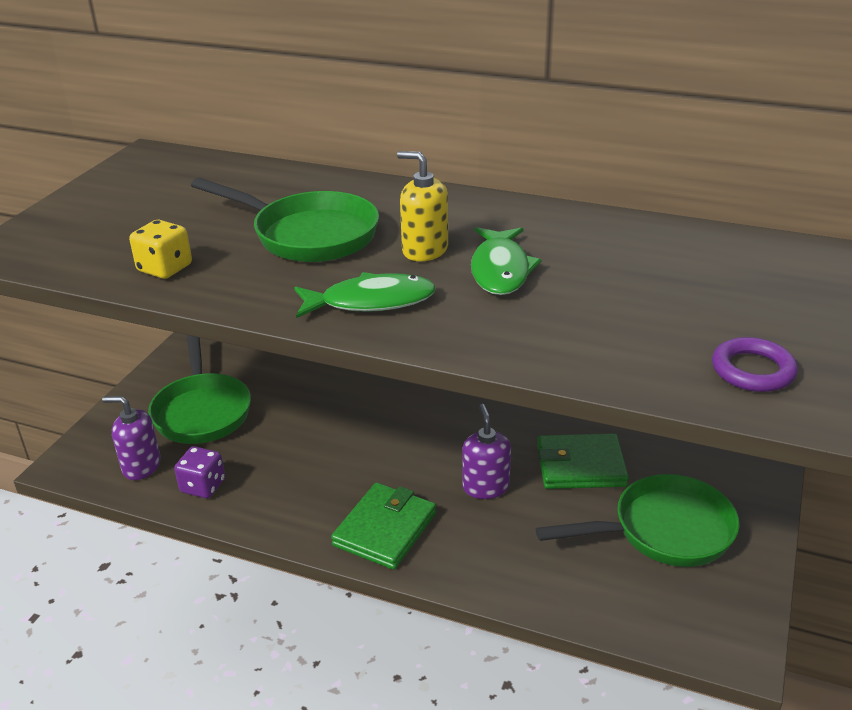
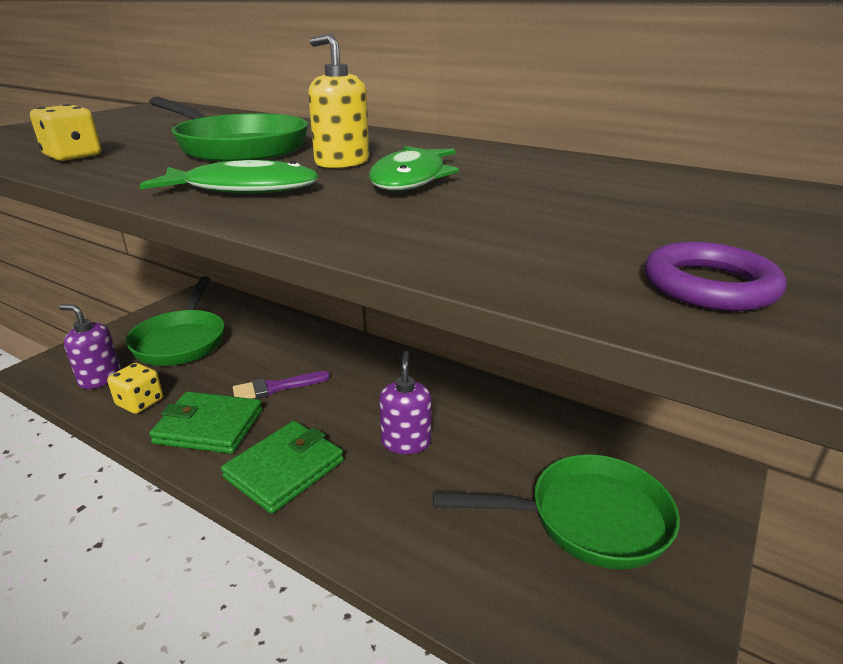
camera: 10 degrees right, 5 degrees down
(203, 486) = (140, 402): purple dice -> yellow dice
(333, 450) = (276, 387): none -> purple brush
(580, 465) = (512, 435): green wallet -> green wallet (209, 426)

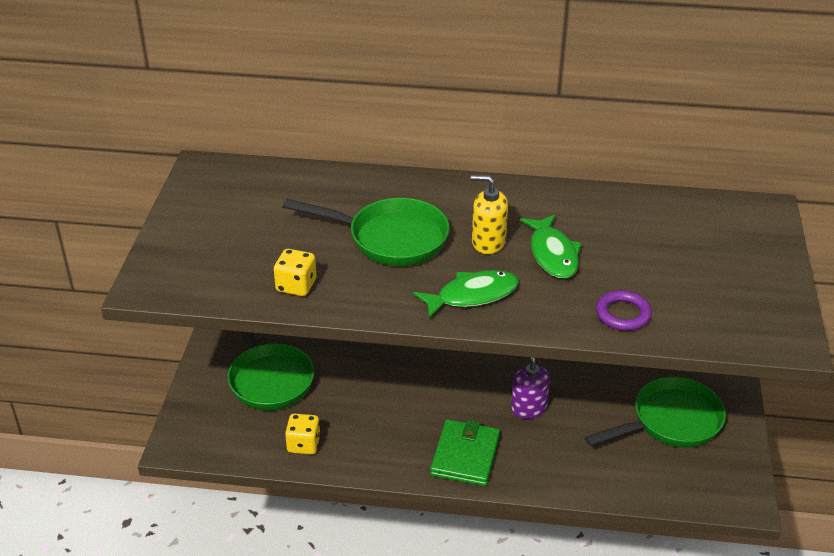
camera: 25 degrees left, 10 degrees up
(100, 378) = (242, 436): purple soap dispenser -> none
(209, 426) = (380, 444): green wallet -> none
(276, 387) = (396, 396): purple brush -> none
(709, 285) = (753, 316): purple ring -> purple ring (623, 314)

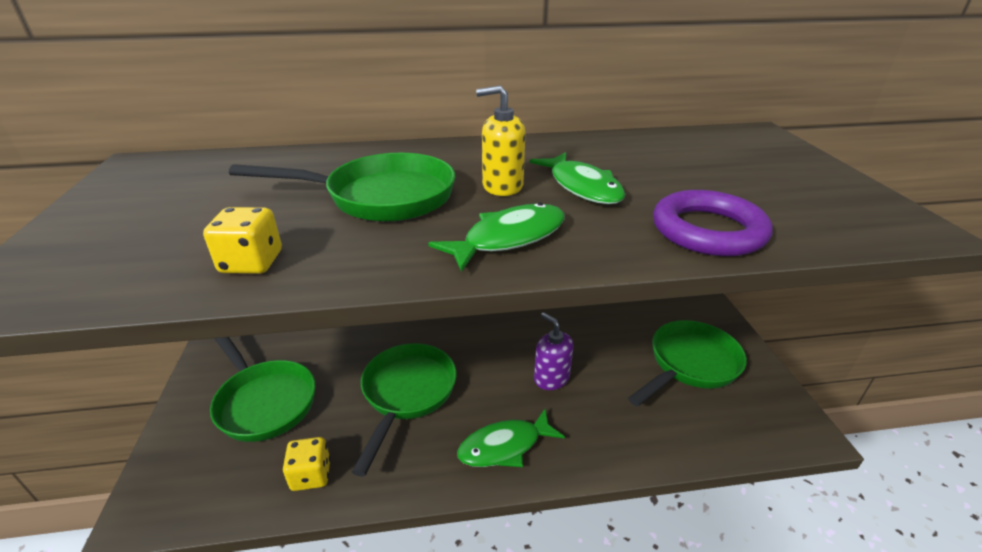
camera: 15 degrees left, 5 degrees down
(392, 396) = (407, 394): none -> green pan
(465, 455) = (504, 446): green wallet -> green fish
(623, 314) = (708, 230): purple ring -> purple ring, size x1.52

